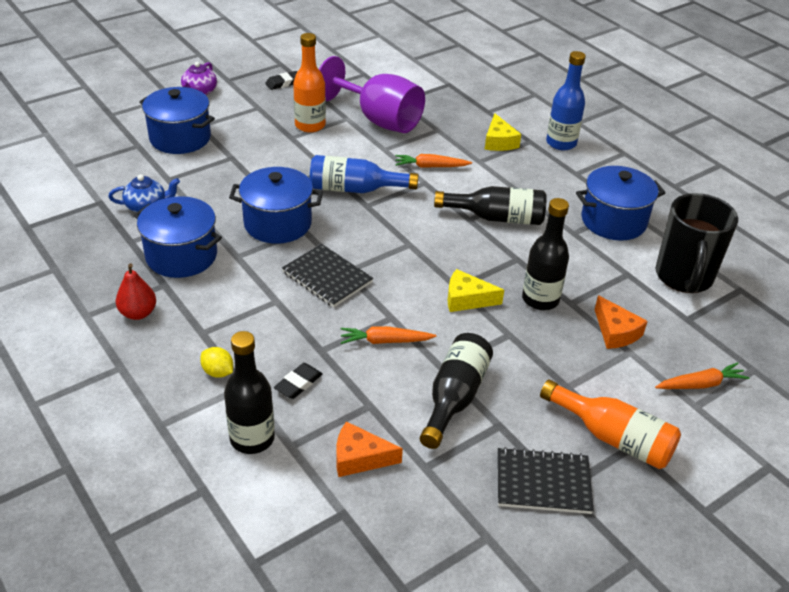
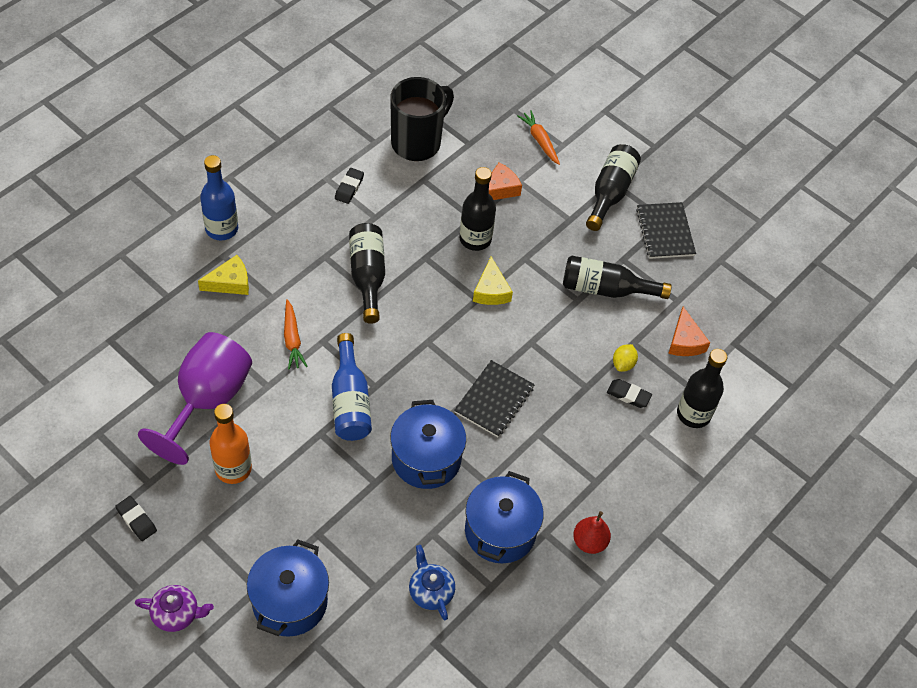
camera: 105 degrees left, 15 degrees up
(218, 372) = (636, 456): yellow lemon -> yellow lemon (623, 364)
(385, 341) = (561, 343): orange carrot -> none
(613, 221) = (349, 188): blue pot -> black eraser
(613, 437) = (610, 193): orange bottle -> black bottle
(684, 278) = (417, 142): black mug -> black mug turned 45 degrees counterclockwise

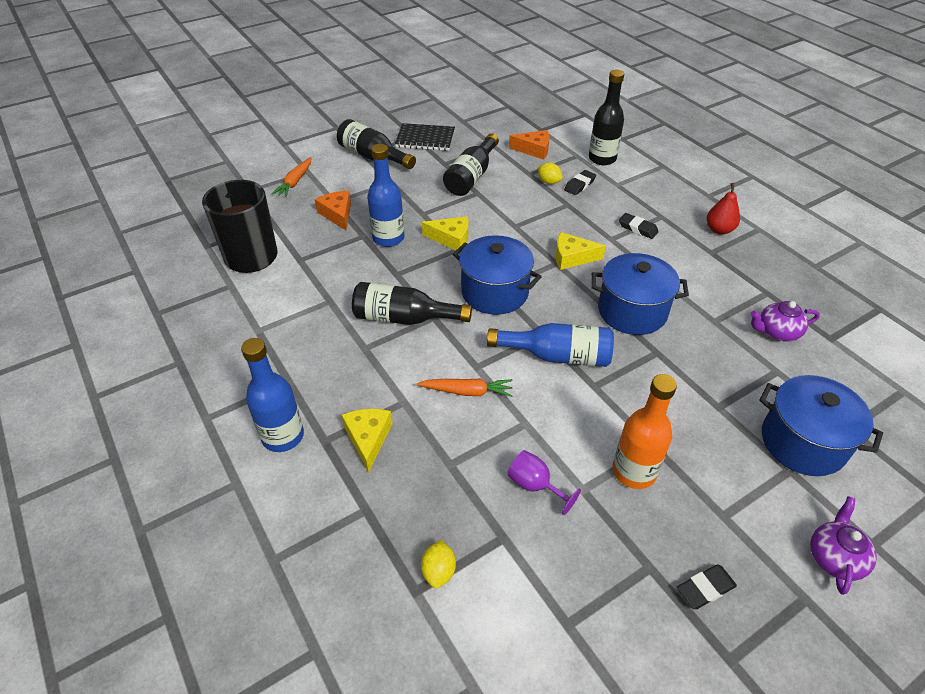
camera: 70 degrees left, 10 degrees down
(126, 350) = (438, 571): none -> yellow lemon
(207, 400) = (535, 486): purple goblet -> purple goblet, size x0.44
(349, 188) = (281, 314): black eraser -> black eraser (638, 228)
(430, 591) = (777, 332): blue teapot -> purple teapot
(475, 239) = (388, 238): black bottle -> blue bottle
(494, 400) = (572, 257): black notebook -> yellow cheese
(500, 531) = (710, 277): blue pot -> blue pot (494, 292)
(540, 141) = (295, 182): orange carrot -> orange carrot turned 60 degrees counterclockwise

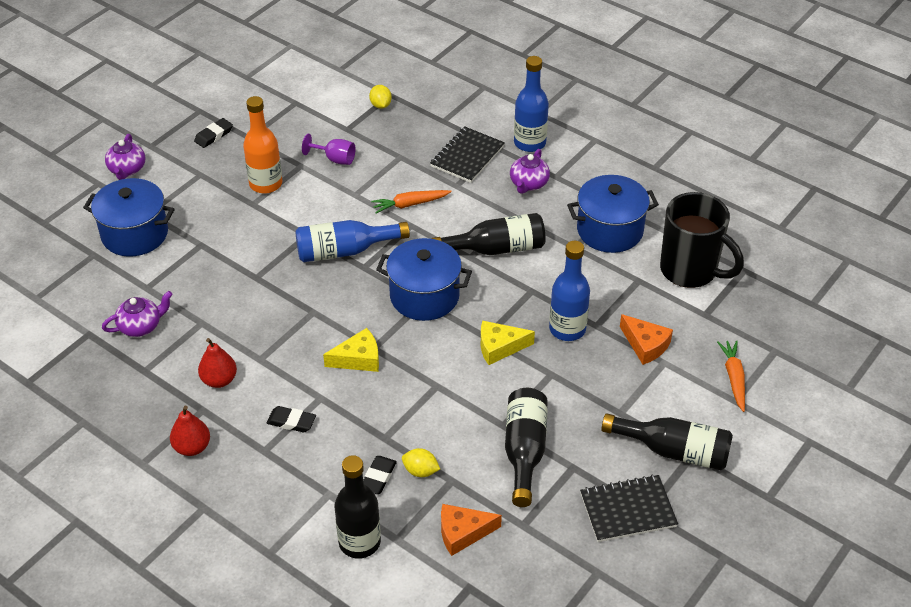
camera: 160 degrees right, 0 degrees up
(324, 380) = (528, 184): none -> purple teapot
(368, 439) = (467, 156): yellow cheese -> black notebook
(632, 311) = (284, 311): blue pot -> blue pot (610, 230)
(697, 269) = (219, 380): none -> red pear

